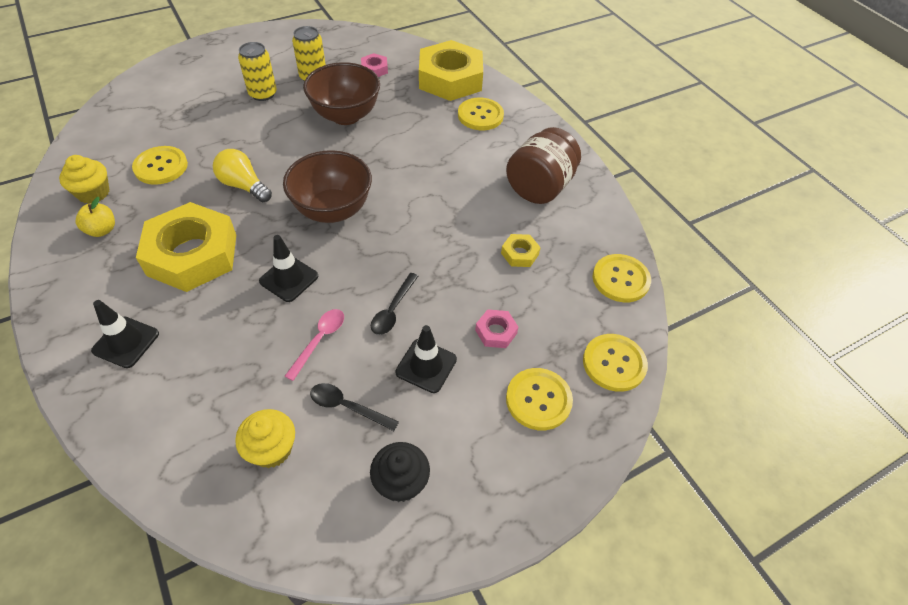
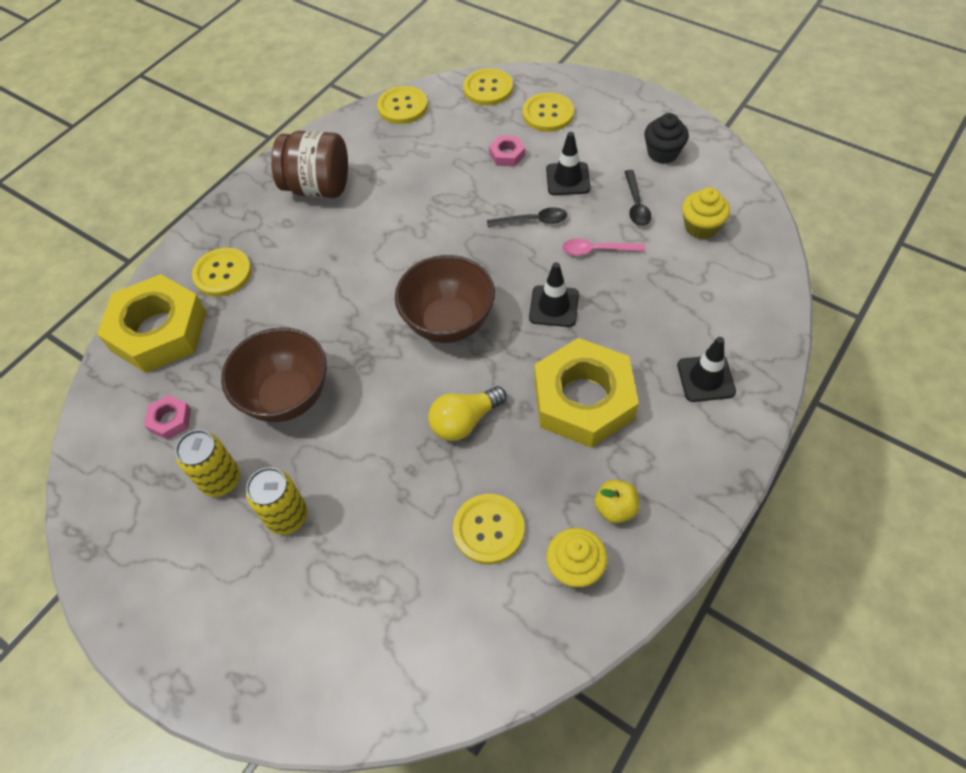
camera: 110 degrees left, 5 degrees up
(243, 186) = (464, 421): yellow light bulb -> yellow light bulb turned 45 degrees clockwise
(520, 254) = (414, 170): yellow nut -> none

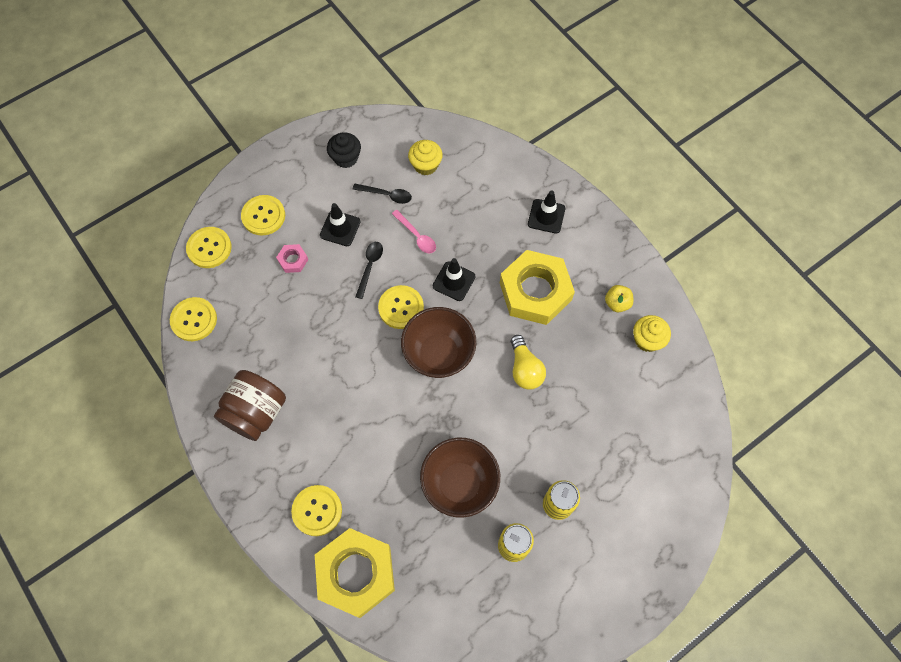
camera: 75 degrees left, 10 degrees up
(170, 420) = (447, 576): pink nut -> none
(488, 529) = (608, 380): yellow button -> yellow button (401, 308)
(597, 250) = (416, 236): pink spoon -> pink spoon turned 60 degrees counterclockwise

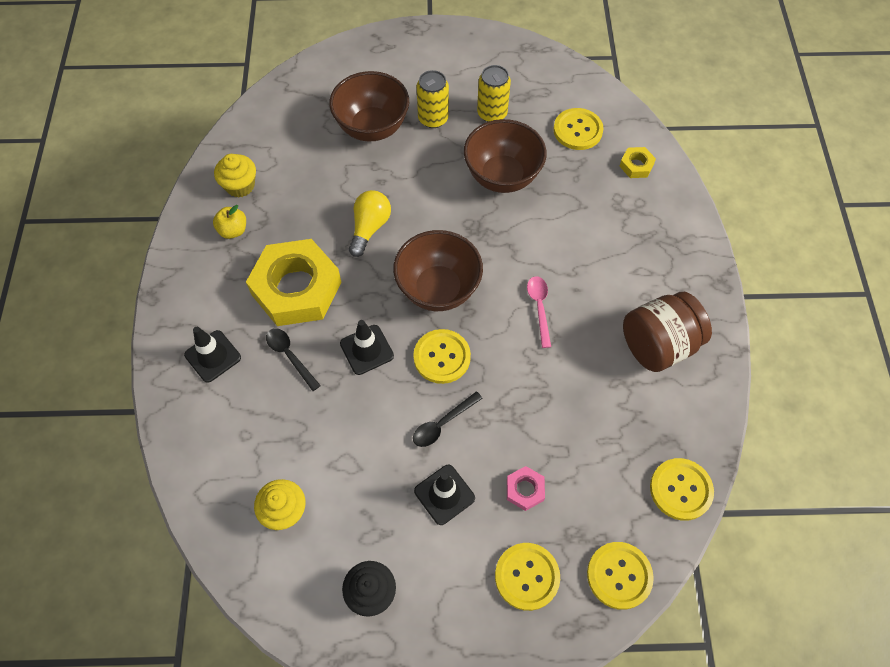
camera: 145 degrees left, 5 degrees down
(317, 510) = (643, 227): yellow button -> yellow button (577, 130)
(356, 574) = (636, 165): yellow nut -> yellow nut, size x0.42
(386, 195) = (360, 502): black spoon -> black spoon (290, 356)
(416, 236) = (365, 426): pink spoon -> pink spoon (539, 308)
(598, 460) = (372, 127): none -> brown bowl

